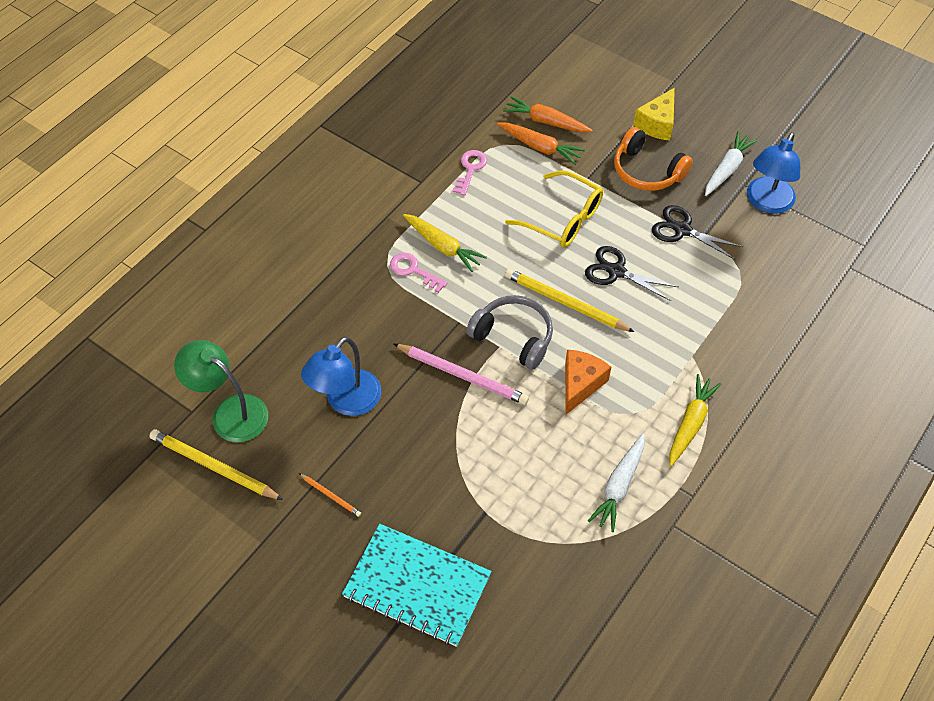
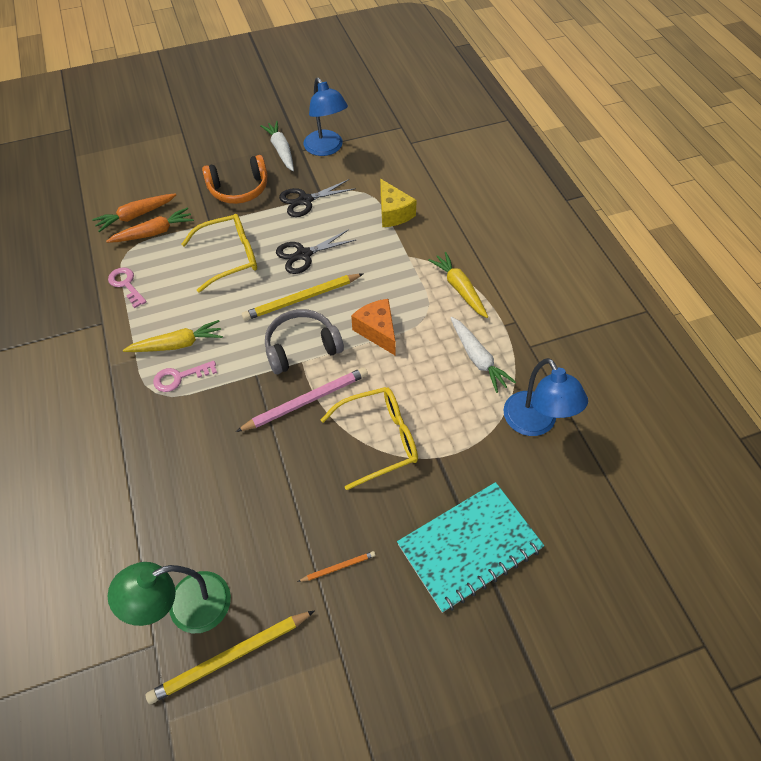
camera: 55 degrees left, 0 degrees up
(346, 402) = (258, 501): blue lamp -> blue lamp (535, 423)
(468, 455) = (379, 439): none -> yellow glasses
(657, 124) = (207, 161): yellow cheese -> yellow cheese (393, 213)

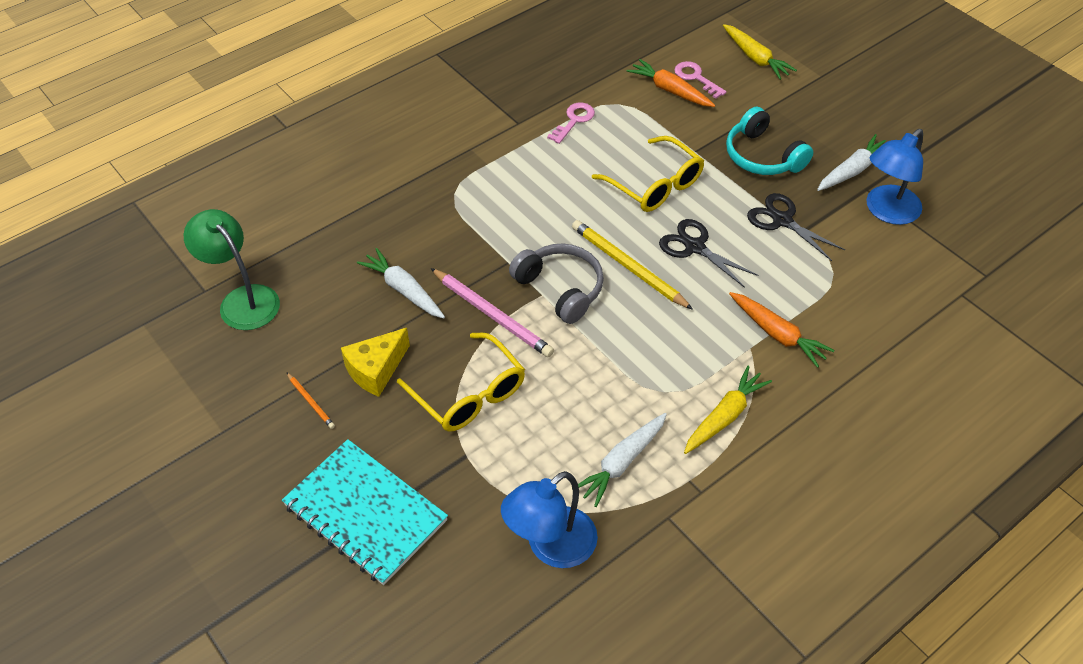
camera: 70 degrees right, 5 degrees down
(154, 232) = (655, 113): orange carrot -> orange carrot (777, 334)
(178, 344) = (518, 187): yellow carrot -> yellow carrot (755, 58)
(179, 377) = (479, 204): pink key -> pink key (696, 78)
(231, 657) = (205, 347): yellow pencil -> none
(239, 189) = (762, 156): orange headphones -> turquoise headphones
(246, 460) = (403, 290): none -> white carrot
(377, 331) = (615, 350): orange cheese -> none
(393, 213) = (815, 312): yellow cheese -> yellow cheese (376, 370)

